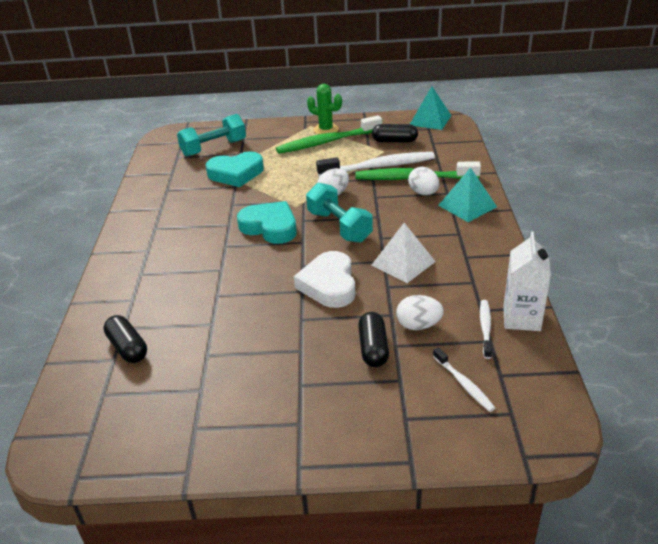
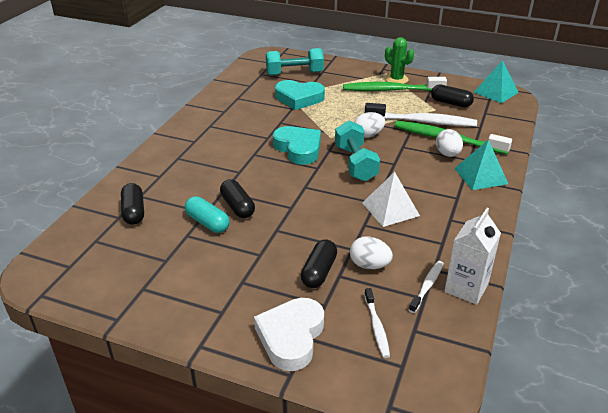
camera: 20 degrees right, 0 degrees up
(221, 334) = (207, 223): none -> turquoise capsule
(244, 307) = (237, 207): none -> black capsule
(329, 285) = (316, 209): white heart -> white heart (291, 337)

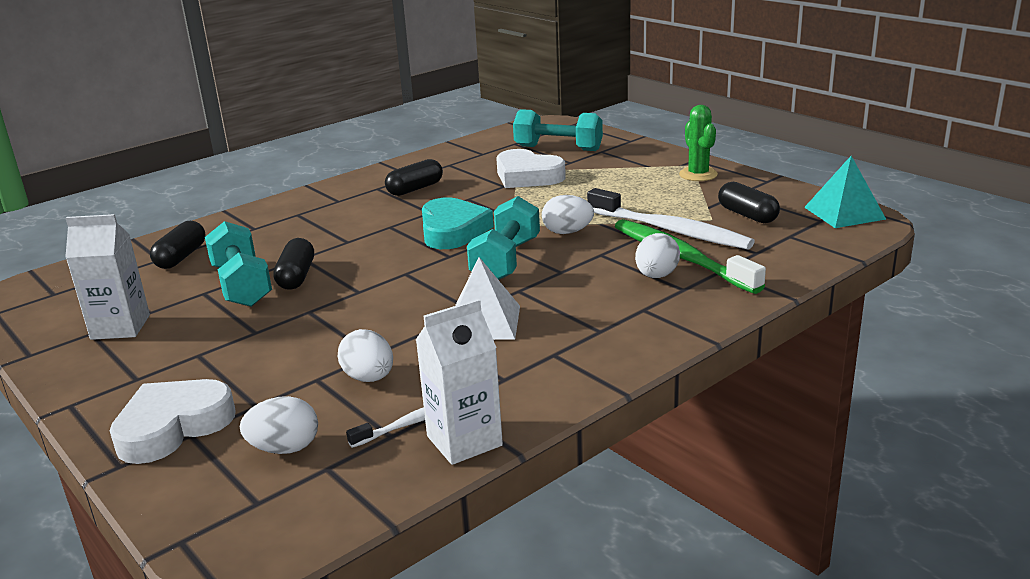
camera: 30 degrees right, 10 degrees down
(160, 278) = (120, 327): none -> white carton
(207, 223) = (242, 285): turquoise capsule -> turquoise dumbbell
(299, 98) = (527, 176): turquoise heart -> white heart
(319, 272) = (297, 368): black capsule -> black capsule (415, 189)
(376, 327) = (284, 448): white toothbrush -> white egg
(391, 90) = (672, 186): green toothbrush -> none
(480, 176) = (674, 312): turquoise pyramid -> none

